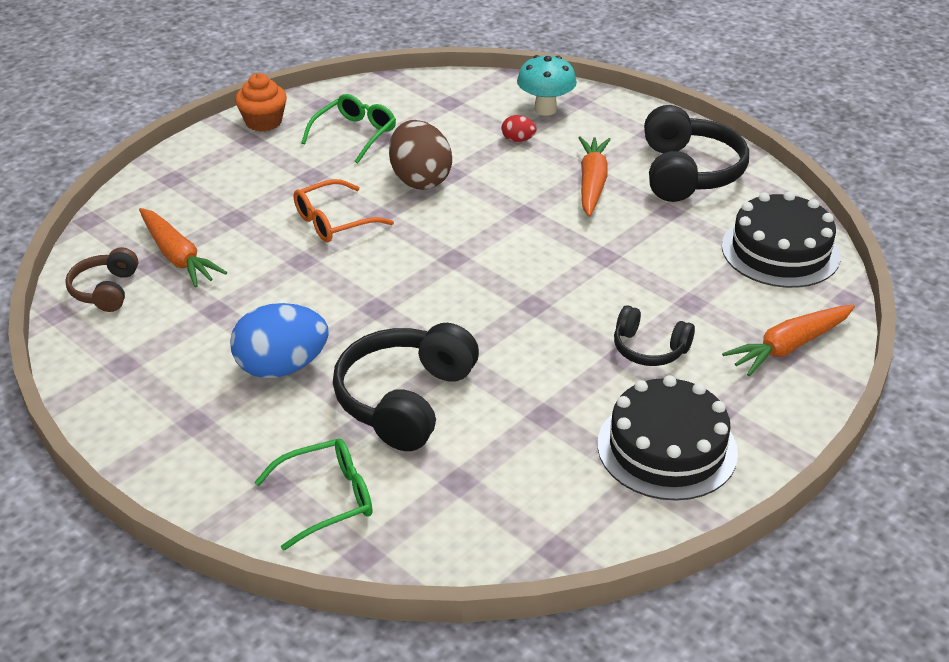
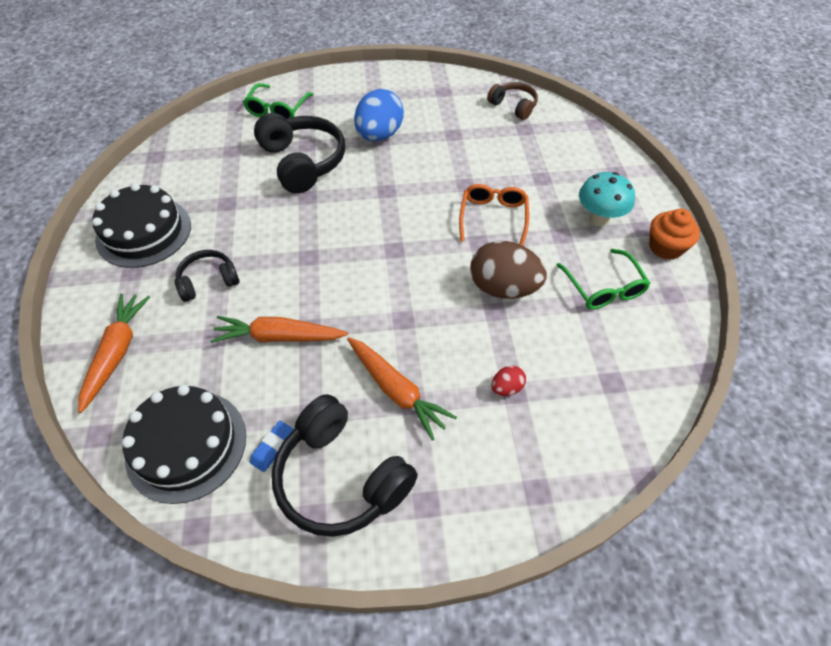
camera: 130 degrees right, 15 degrees up
(178, 256) = (520, 141): orange carrot -> orange carrot (279, 337)
(545, 109) = (541, 448): turquoise mushroom -> turquoise mushroom (598, 219)
(717, 212) = (272, 447): none -> blue eraser

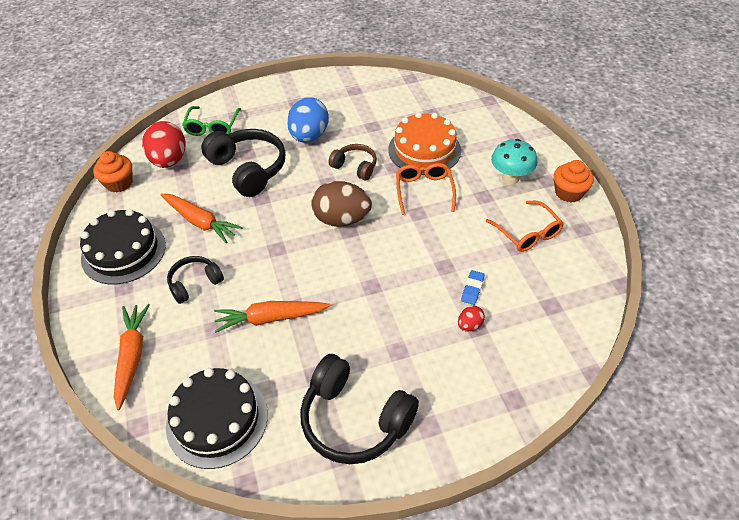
camera: 10 degrees left, 5 degrees down
(162, 156) = (119, 183): none -> orange cupcake
(221, 140) = (169, 161): none -> red egg
(272, 447) = (291, 407): blue eraser -> blue eraser (472, 289)
(397, 391) = (381, 343): orange carrot -> orange carrot (200, 222)
(503, 288) = (447, 247): brown egg -> brown egg (342, 219)
(505, 170) = (424, 150): none -> orange cake
(513, 106) = (417, 95): brown headphones -> brown headphones (355, 167)
(604, 288) = (527, 233): green glasses -> orange glasses

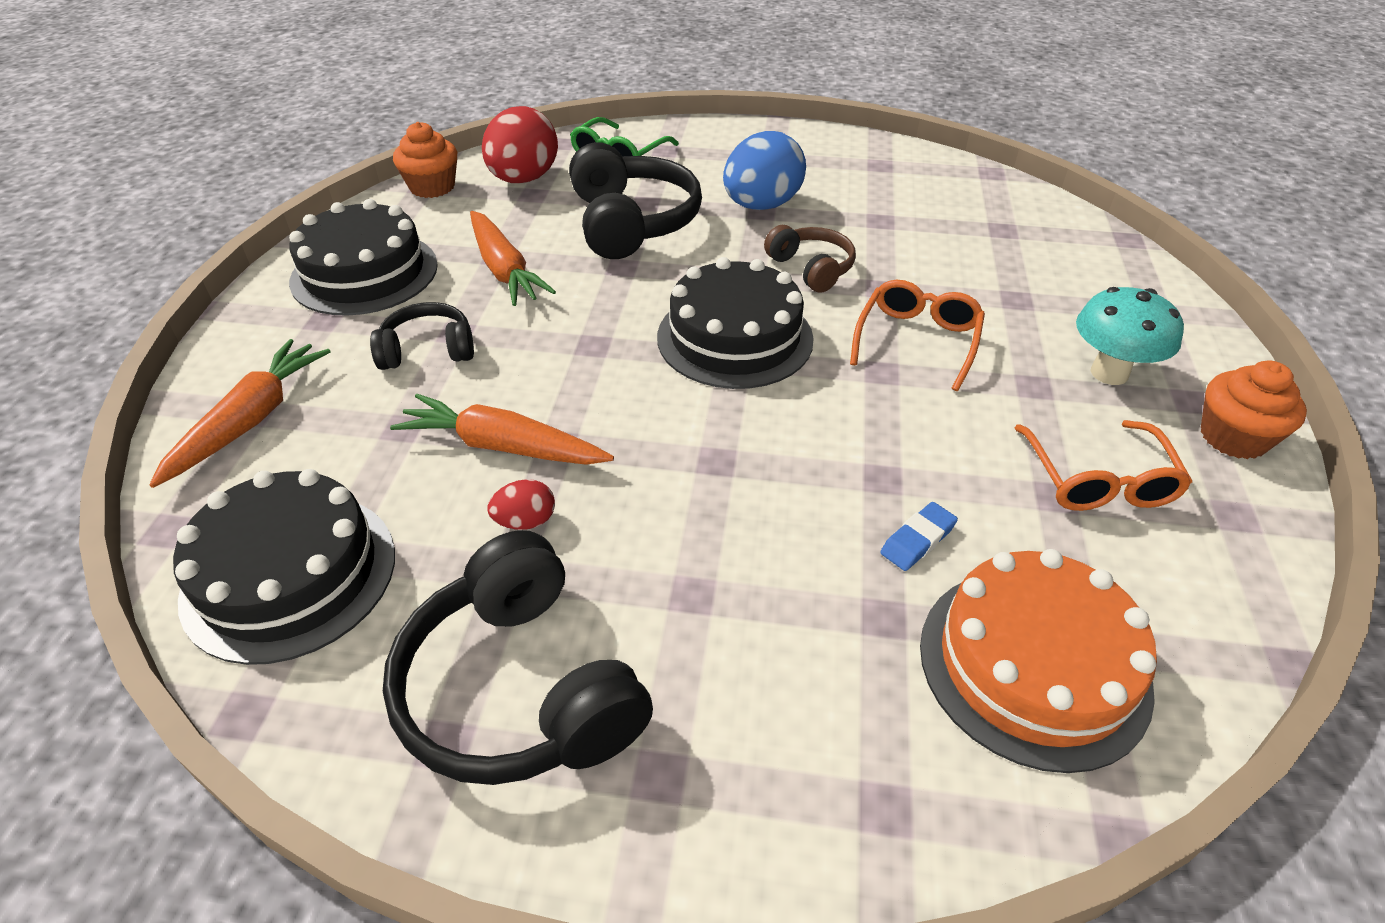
camera: 25 degrees right, 5 degrees down
(342, 219) = (735, 338): brown egg -> black cake
(424, 150) = (956, 279): orange cake -> orange cake (1033, 665)
(469, 325) = (871, 606): red egg -> red egg (525, 521)

